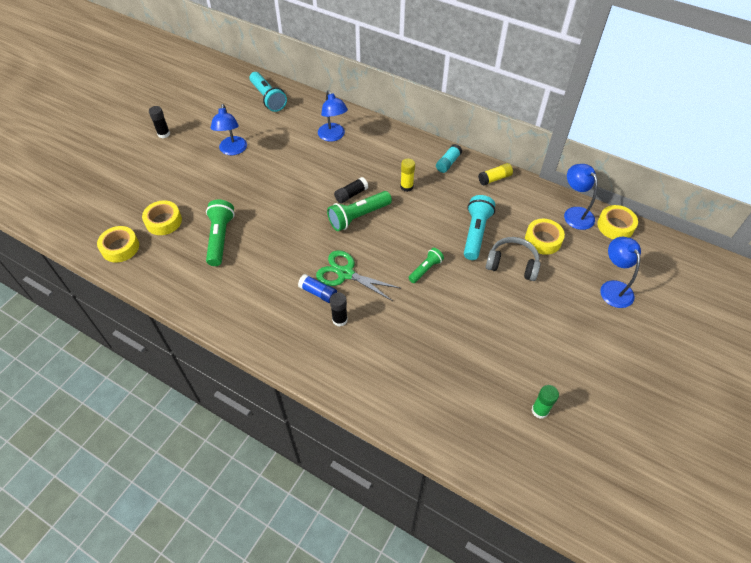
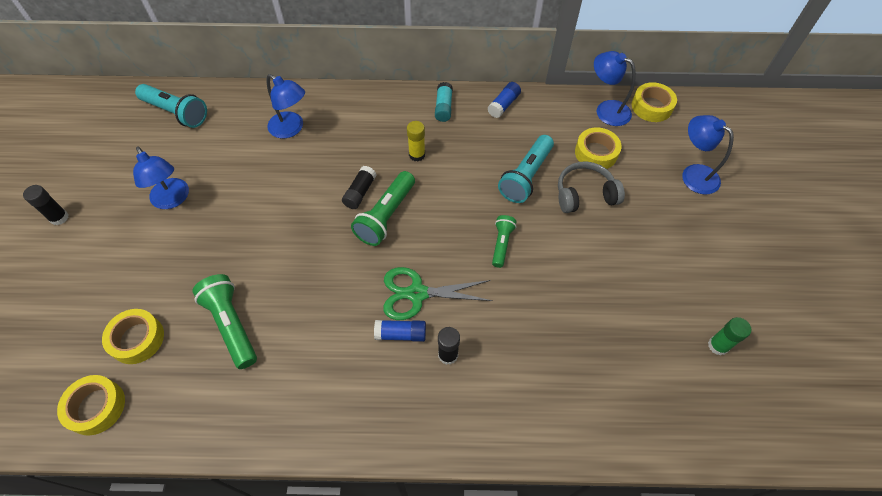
camera: 30 degrees left, 5 degrees up
(476, 233) = (526, 176): turquoise flashlight -> turquoise flashlight turned 135 degrees counterclockwise
(494, 178) = (503, 105): yellow glue stick -> blue glue stick

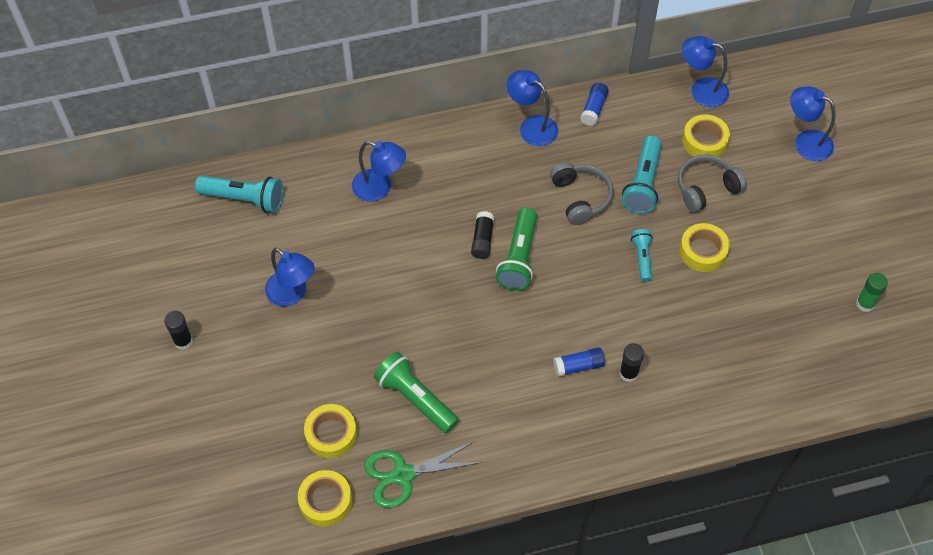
camera: 15 degrees left, 0 degrees up
(417, 155) = (524, 186): yellow glue stick -> none
(417, 294) = (579, 325): green scissors -> green scissors (403, 475)
(443, 107) = (531, 126): turquoise glue stick -> blue lamp
(464, 176) = (580, 198): none -> grey headphones
(502, 244) = (642, 258): green flashlight -> turquoise flashlight
(651, 107) = (746, 76): yellow tape -> yellow tape (703, 251)

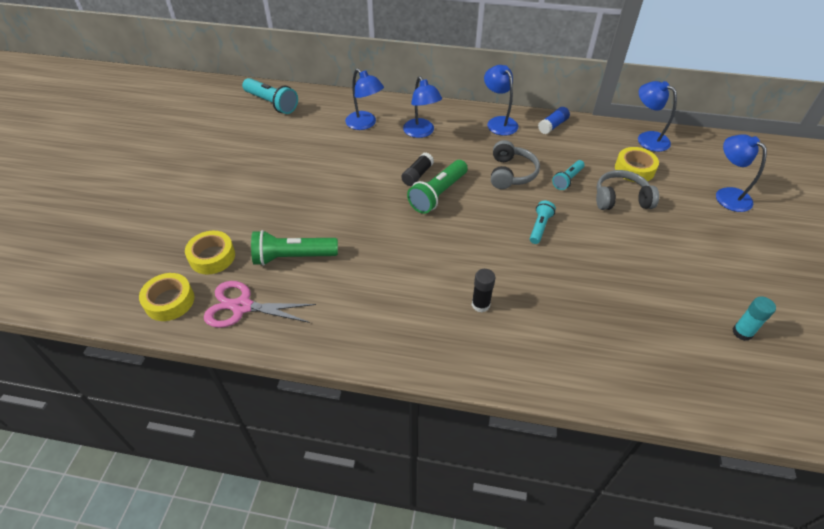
camera: 25 degrees right, 10 degrees down
(183, 341) = (165, 164): black glue stick -> none
(292, 294) = (258, 162): blue lamp -> blue lamp (421, 132)
(403, 475) = (242, 307): green scissors -> pink scissors
(415, 398) = (293, 257): green flashlight -> green flashlight turned 75 degrees counterclockwise
(578, 366) = (439, 283): blue glue stick -> none
(642, 183) = (567, 179): turquoise flashlight -> turquoise flashlight, size x0.59
(703, 251) = (596, 240): yellow tape -> none
(865, 304) = (742, 332): green glue stick -> turquoise glue stick

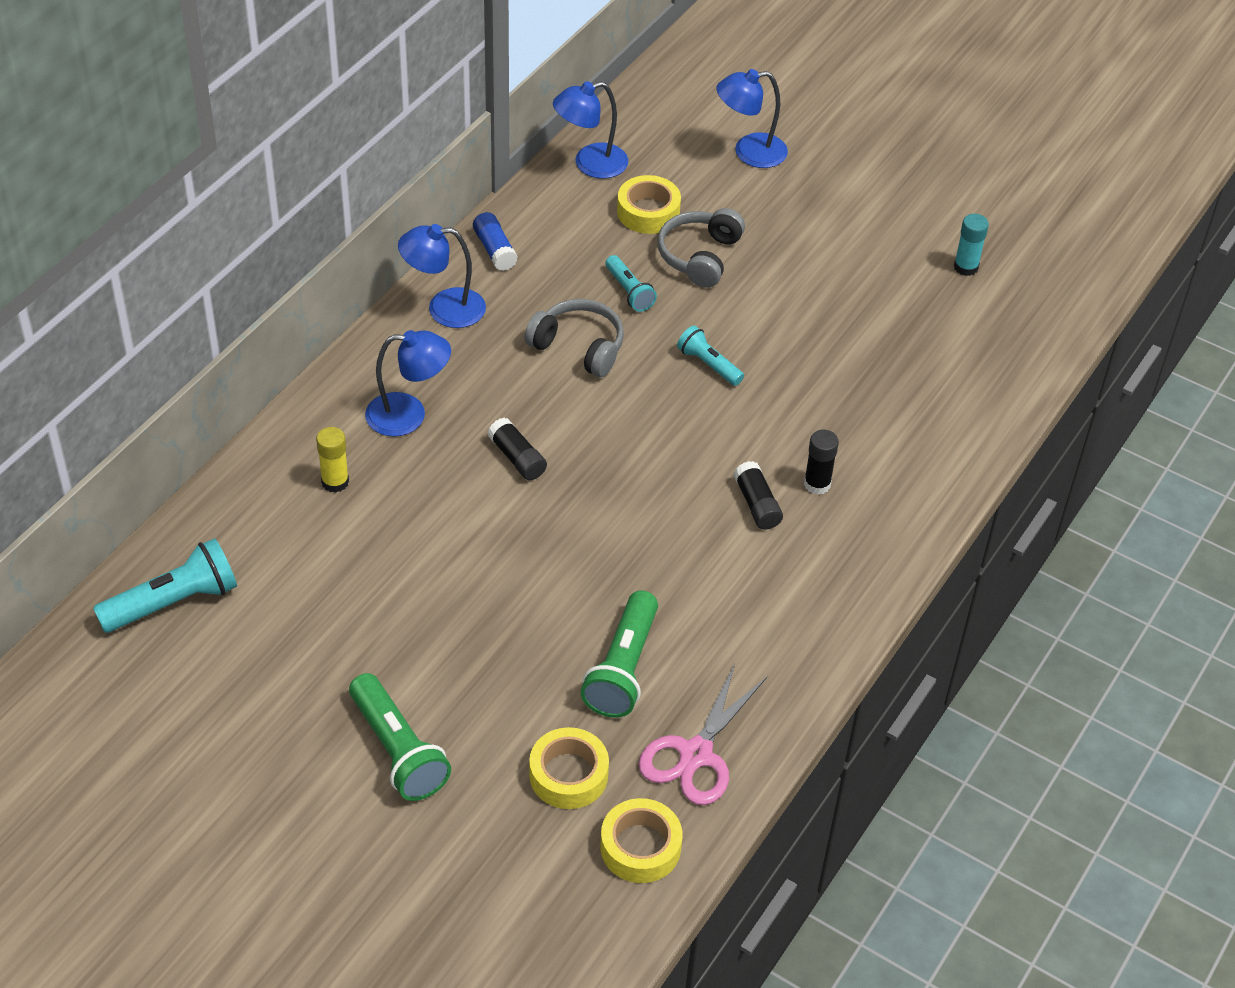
camera: 70 degrees left, 0 degrees up
(365, 124) = (335, 482): blue lamp -> yellow glue stick
(438, 194) = (577, 450): green flashlight -> green flashlight (397, 751)
(445, 280) = (757, 504): none -> black glue stick

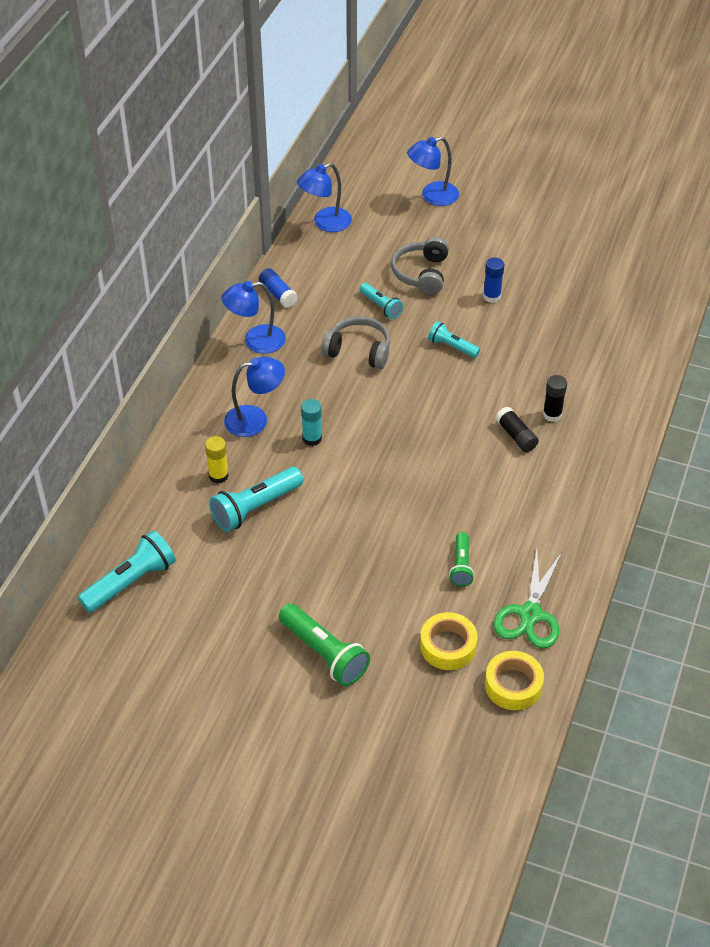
camera: 10 degrees left, 0 degrees up
(370, 534) = (255, 507): none -> turquoise flashlight
(517, 458) = (341, 435): black glue stick -> none
(622, 668) = (461, 566): green flashlight -> green flashlight, size x0.59
(648, 212) = (376, 249): yellow tape -> none
(696, 754) = (530, 614): pink scissors -> green scissors
(786, 305) = (492, 296): none -> blue glue stick
(966, 267) = (604, 249): turquoise glue stick -> turquoise glue stick (312, 438)

